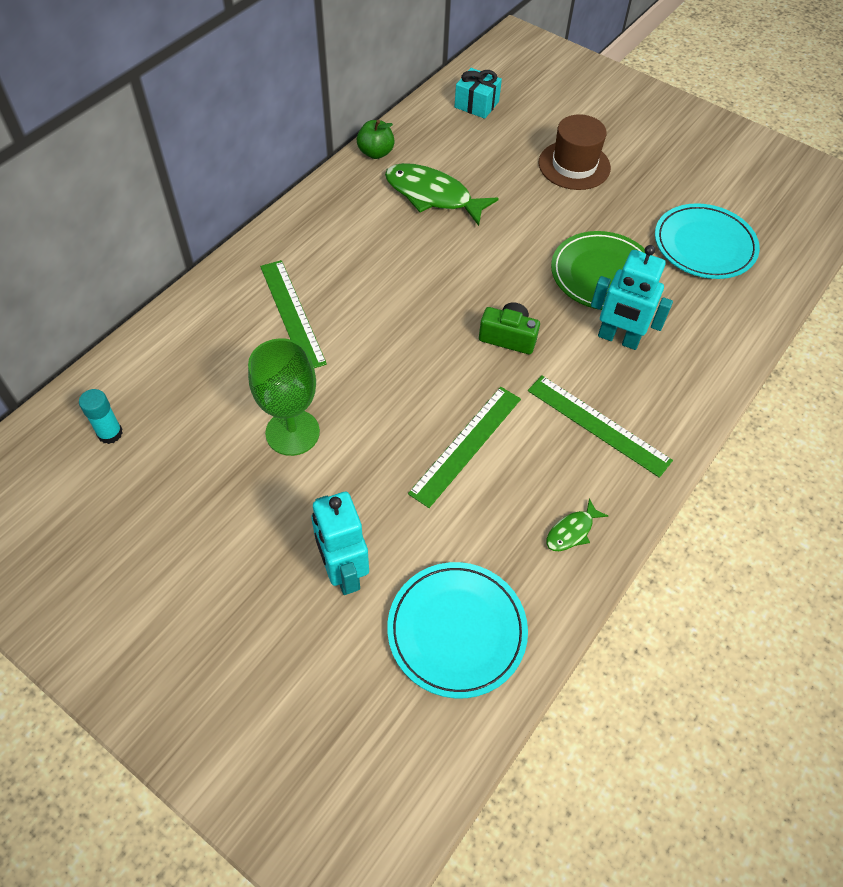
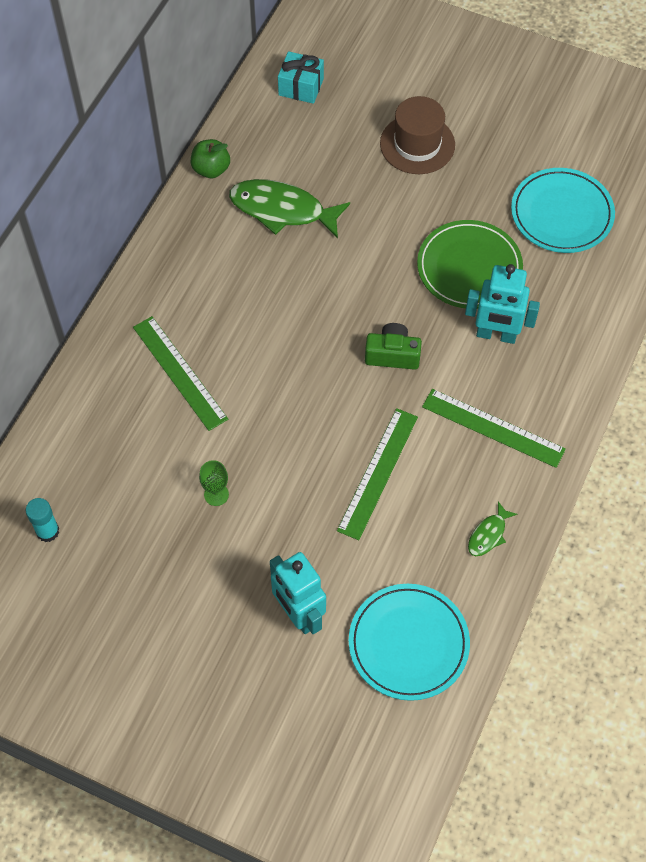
camera: 10 degrees left, 5 degrees up
(292, 432) = (216, 494): green goblet -> green goblet, size x0.49

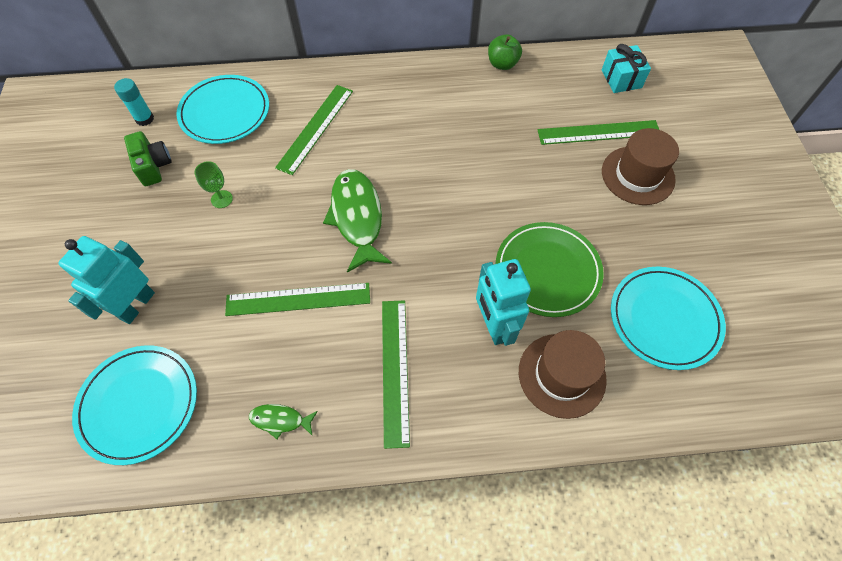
camera: 60 degrees right, 0 degrees up
(95, 448) = (225, 112): none -> turquoise plate
(282, 210) = (501, 120): green fish -> green fish (357, 217)
(351, 143) = (598, 132): none -> green ruler
(392, 355) = (420, 255): green camera -> green camera (153, 166)
(567, 311) = (562, 375): none -> brown hat

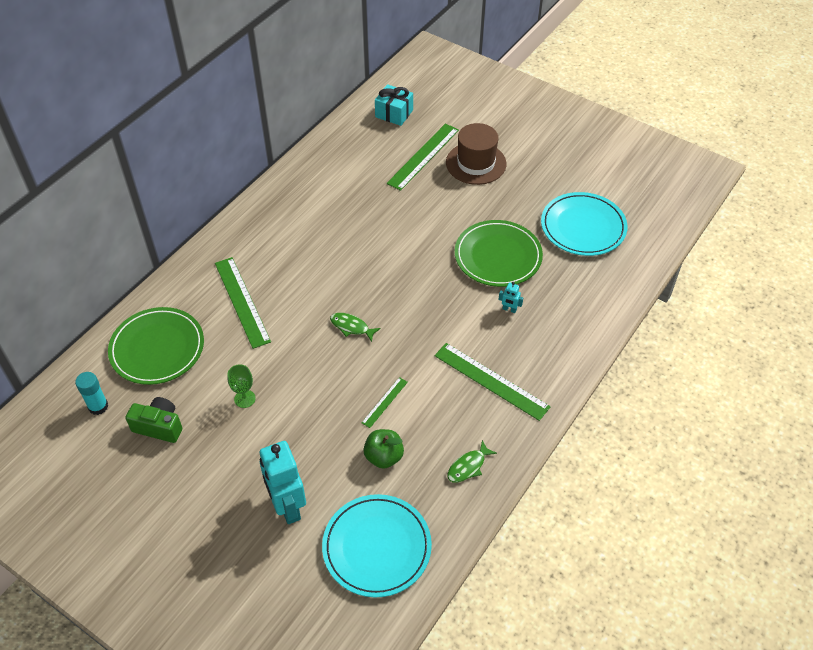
camera: 50 degrees left, 10 degrees down
(225, 112) = (157, 348): turquoise plate -> green plate
(298, 299) = (384, 402): green ruler -> green ruler, size x0.51
(357, 217) = (351, 327): green fish -> green fish, size x0.48
(493, 326) = (509, 309): turquoise robot -> turquoise robot, size x0.41
(502, 64) = (309, 160): green apple -> green apple (384, 457)
(562, 375) = (573, 300): brown hat -> none

